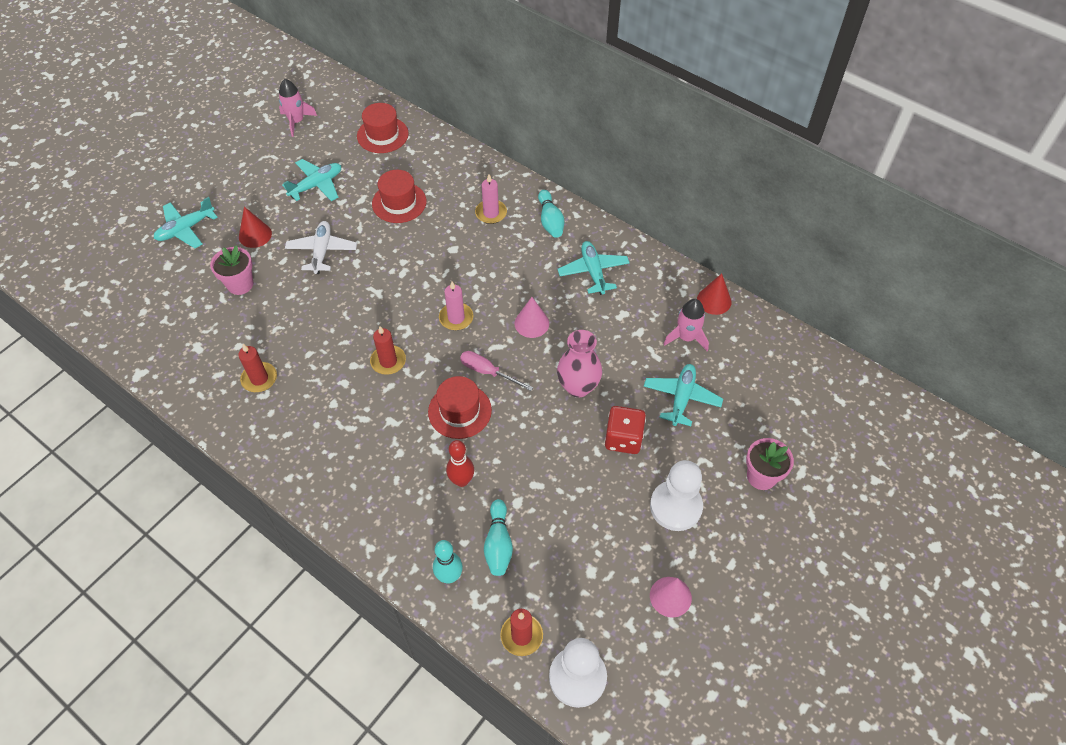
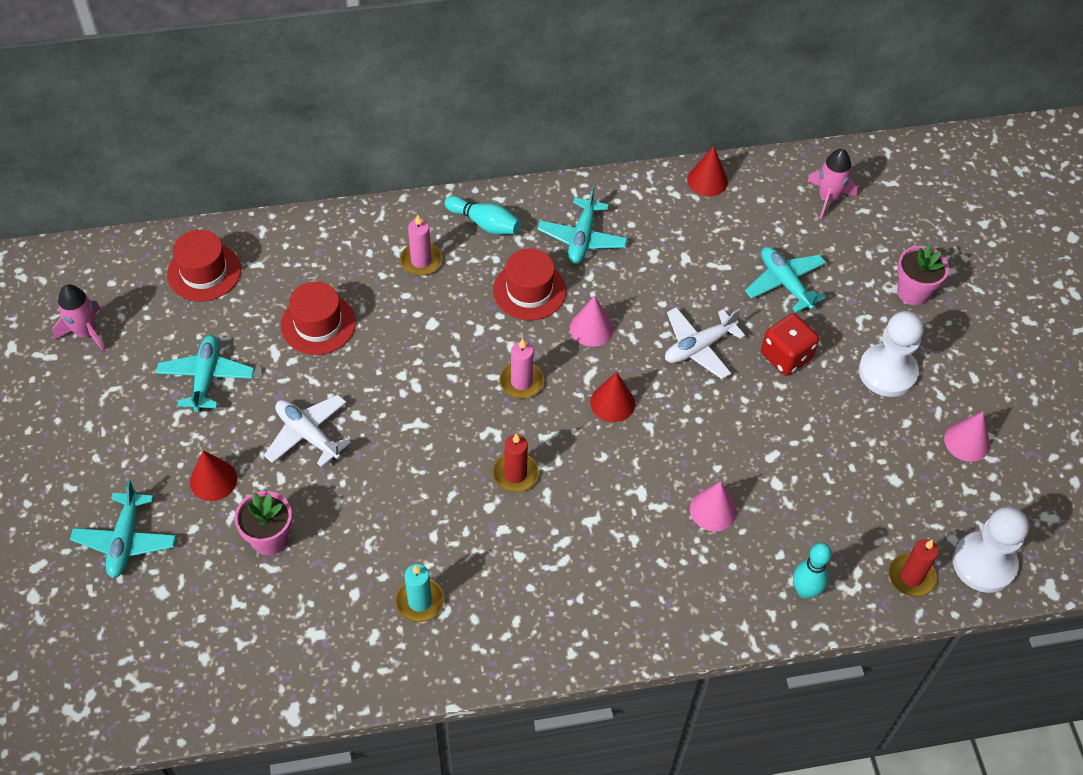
camera: 50 degrees left, 0 degrees up
(259, 378) = (420, 601): red candle -> turquoise candle
(460, 411) = (634, 456): red hat -> red hat (529, 290)
(461, 480) = (713, 510): red bowling pin -> pink cone
(488, 372) = (612, 403): pink screwdriver -> red cone
(498, 544) = (806, 529): turquoise bowling pin -> none
(578, 387) = (699, 347): pink vase -> white plane
(593, 272) = (582, 238): turquoise plane -> turquoise plane turned 105 degrees counterclockwise
(686, 337) = (726, 230): pink rocket -> pink rocket (828, 198)

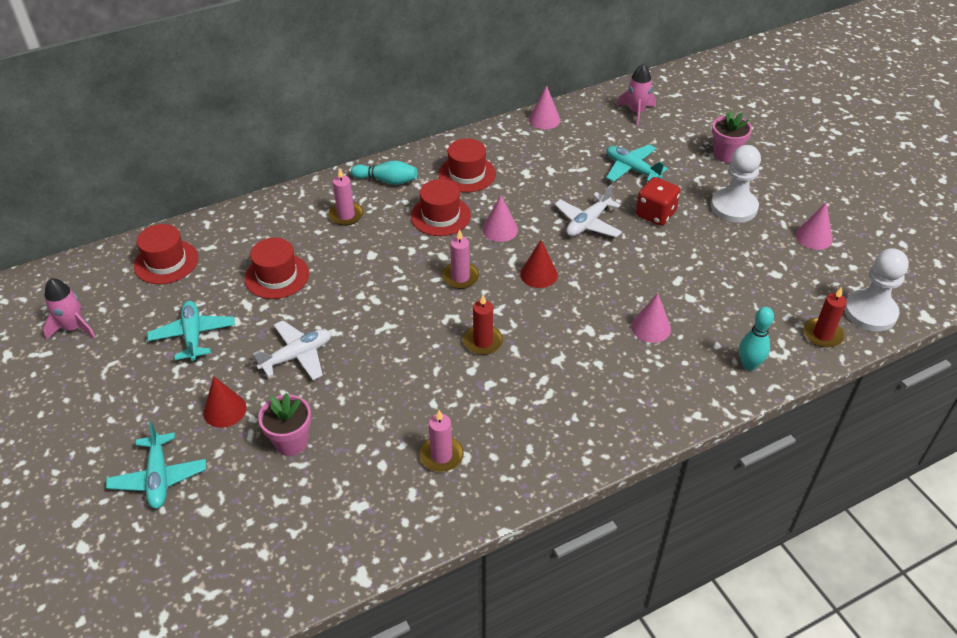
camera: 15 degrees left, 10 degrees down
(308, 435) = (297, 356): white plane -> white plane turned 120 degrees clockwise
(420, 601) = (441, 455): turquoise candle -> pink candle
(582, 238) = (467, 174): turquoise plane -> red hat
(707, 180) = (544, 119): red cone -> pink cone

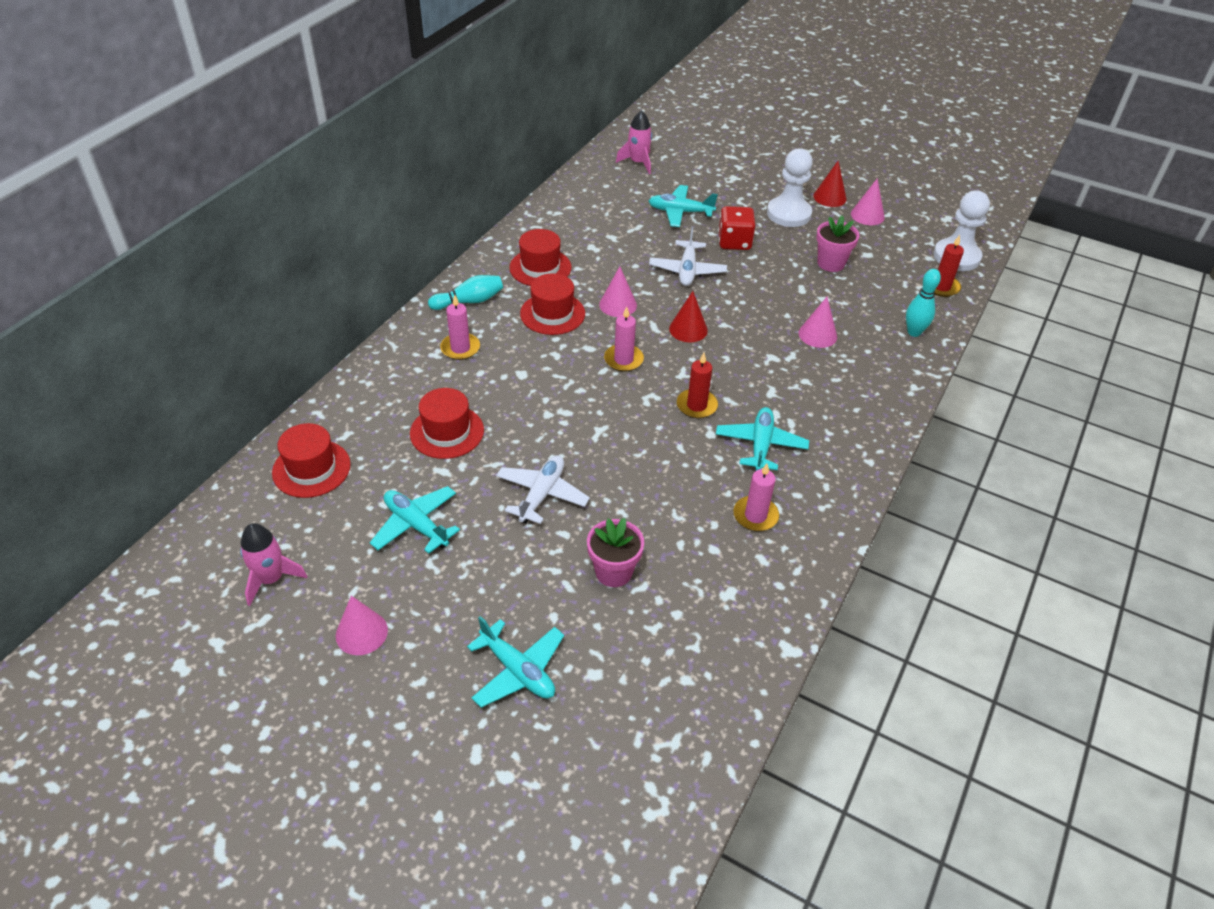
camera: 35 degrees left, 0 degrees up
(224, 410) = (520, 576): red cone -> red cone (829, 197)
(503, 400) = (760, 445): none -> turquoise plane
(544, 119) = (564, 195): pink cone -> pink cone (361, 632)
(725, 154) = (743, 174): pink flower pot -> pink flower pot (831, 263)

